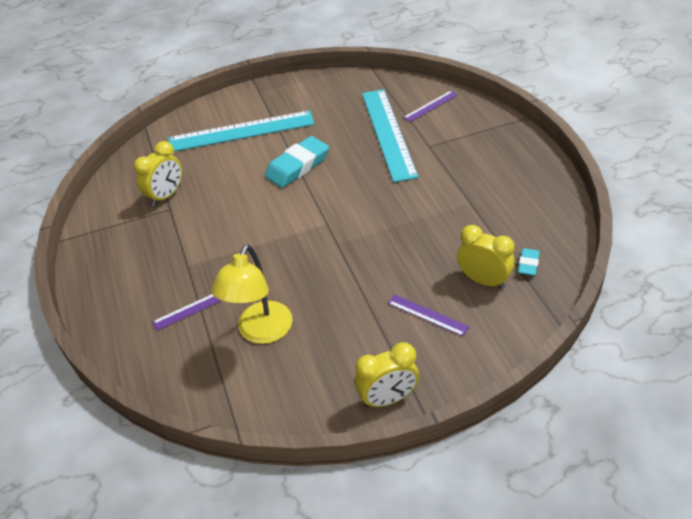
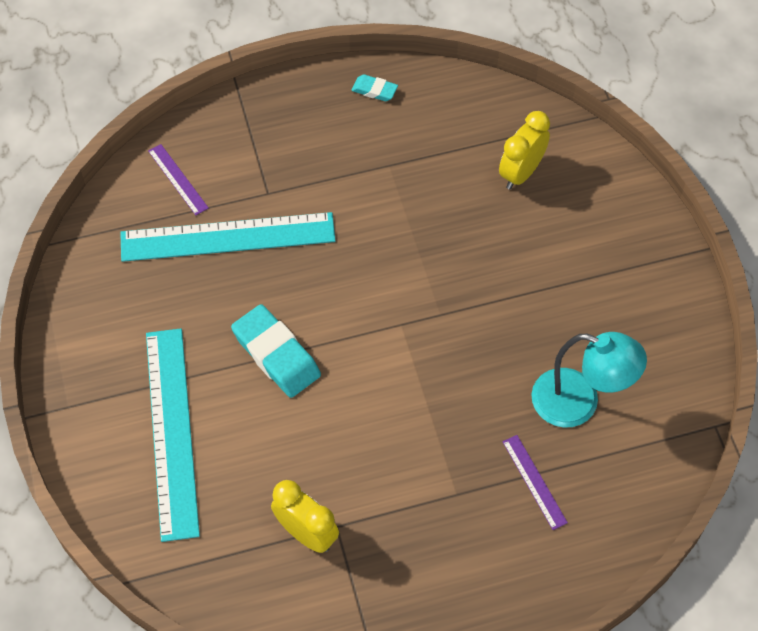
camera: 90 degrees left, 15 degrees up
(261, 332) = (579, 403): yellow lamp -> turquoise lamp
(388, 399) = (676, 281): yellow clock -> none
(428, 315) = (566, 232): purple ruler -> none
(528, 264) = (501, 128): turquoise eraser -> turquoise eraser (374, 90)

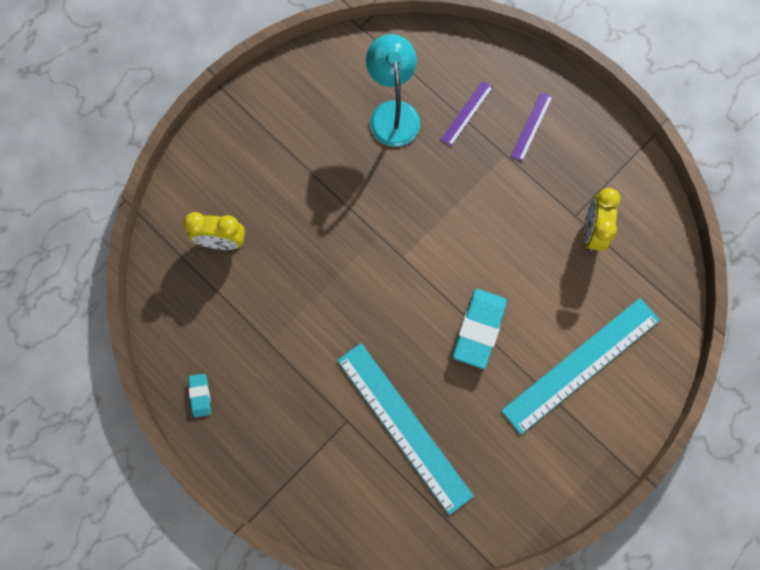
camera: 120 degrees left, 15 degrees up
(178, 179) = (374, 502): purple ruler -> purple ruler (531, 126)

